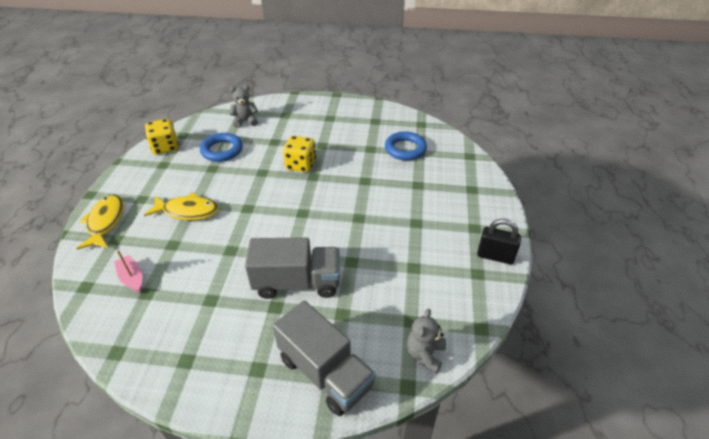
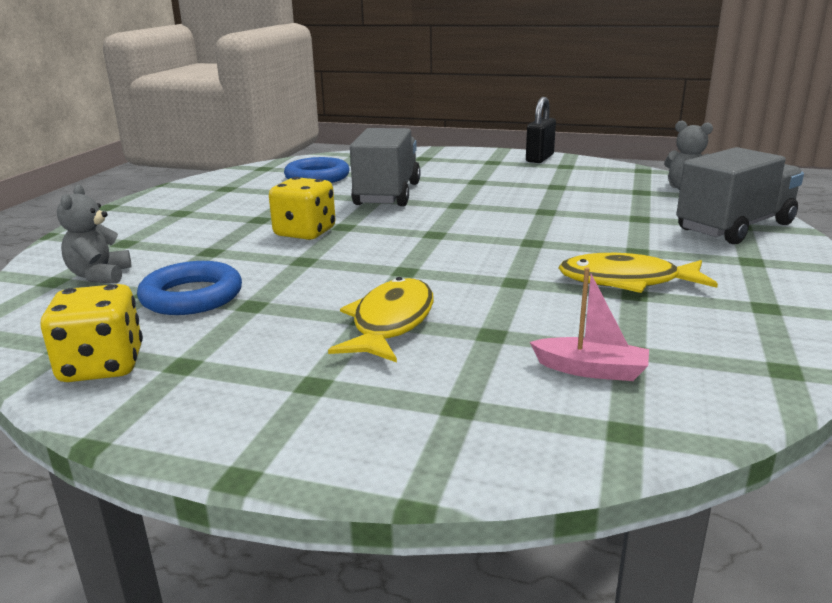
camera: 80 degrees left, 20 degrees down
(105, 222) = (387, 429): yellow fish -> yellow fish (626, 281)
(132, 278) = (591, 370): pink boat -> pink boat turned 135 degrees counterclockwise
(297, 282) = (588, 238): grey truck -> grey truck (387, 194)

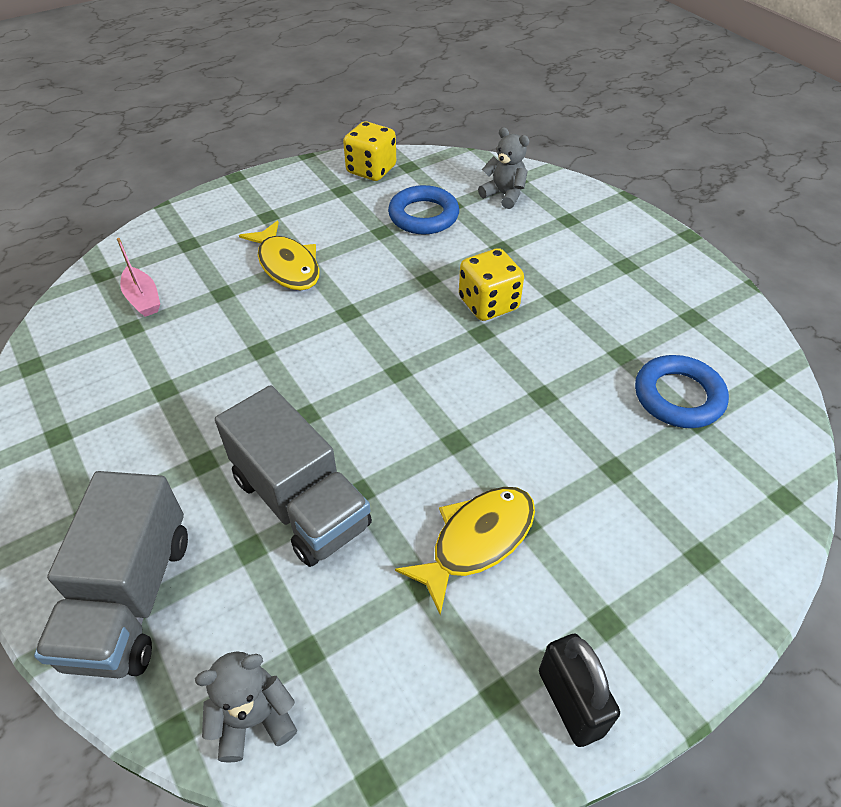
camera: 130 degrees right, 25 degrees up
(387, 194) = (549, 411): grey truck -> grey truck (301, 501)
(591, 370) = (143, 299): pink boat -> pink boat turned 90 degrees counterclockwise
(626, 281) = (180, 401): yellow fish -> yellow fish (477, 540)

